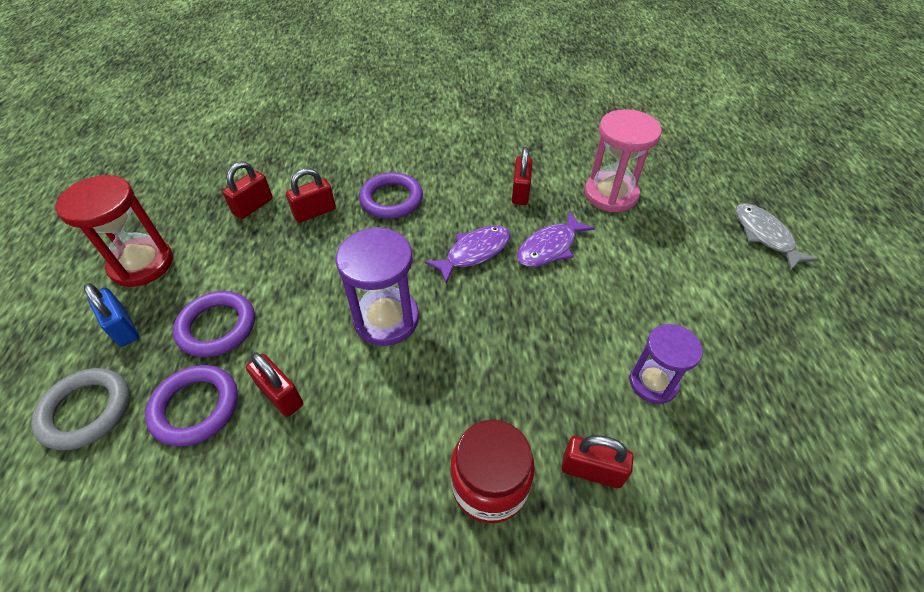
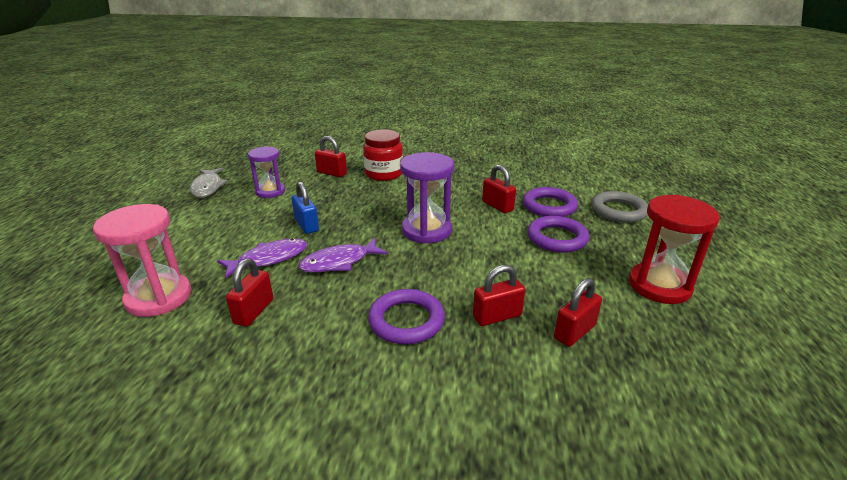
camera: 170 degrees left, 20 degrees down
(123, 328) = (633, 244): blue padlock -> blue padlock (306, 225)
(764, 236) = (75, 247): grey fish -> grey fish (208, 187)

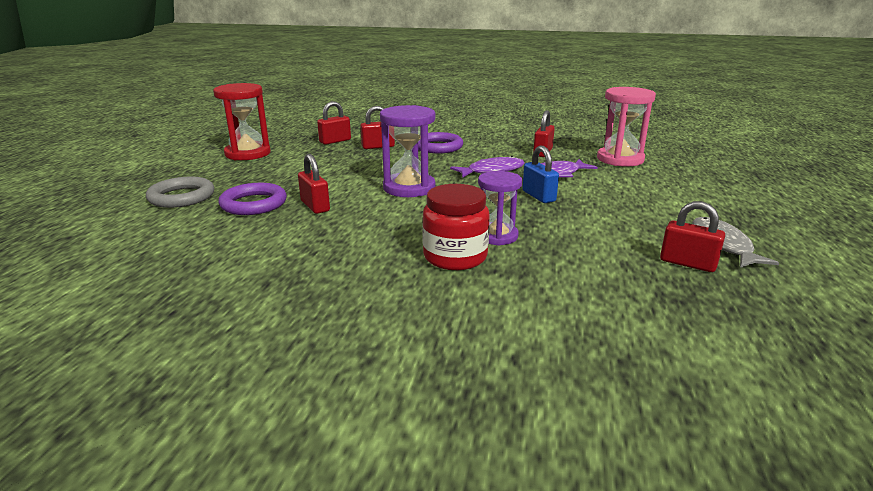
camera: 175 degrees left, 5 degrees down
(270, 191) = (618, 234): purple hourglass -> purple hourglass (497, 236)
(331, 173) = (544, 262): red padlock -> red padlock (687, 263)
(557, 238) = (285, 179): purple ring -> none

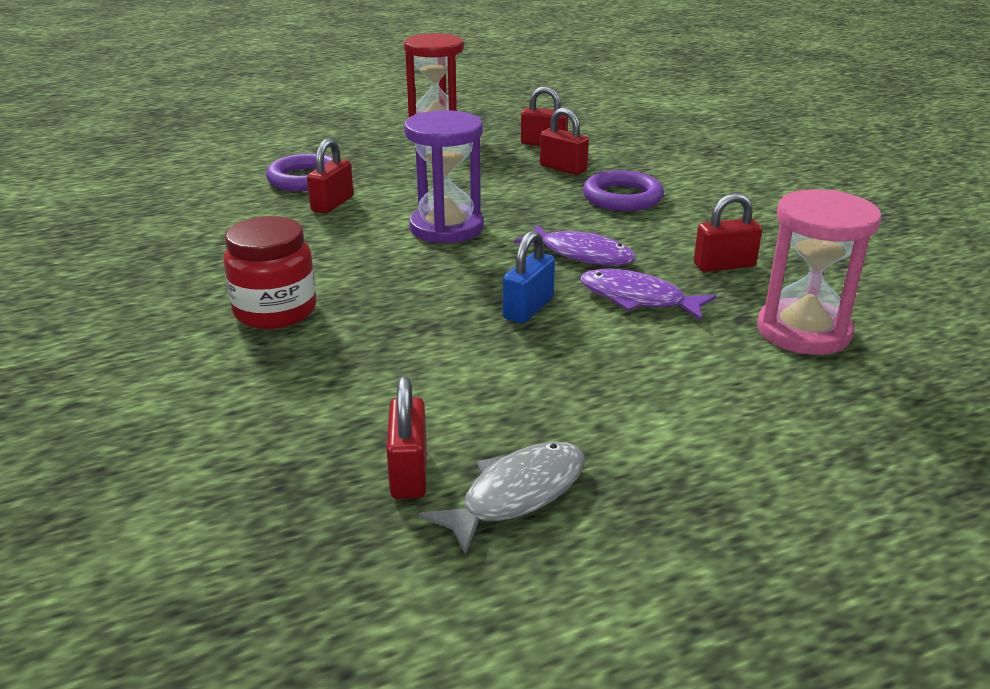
camera: 55 degrees right, 5 degrees up
(182, 197) = (287, 148): grey ring -> none
(497, 236) = (359, 318): purple hourglass -> none

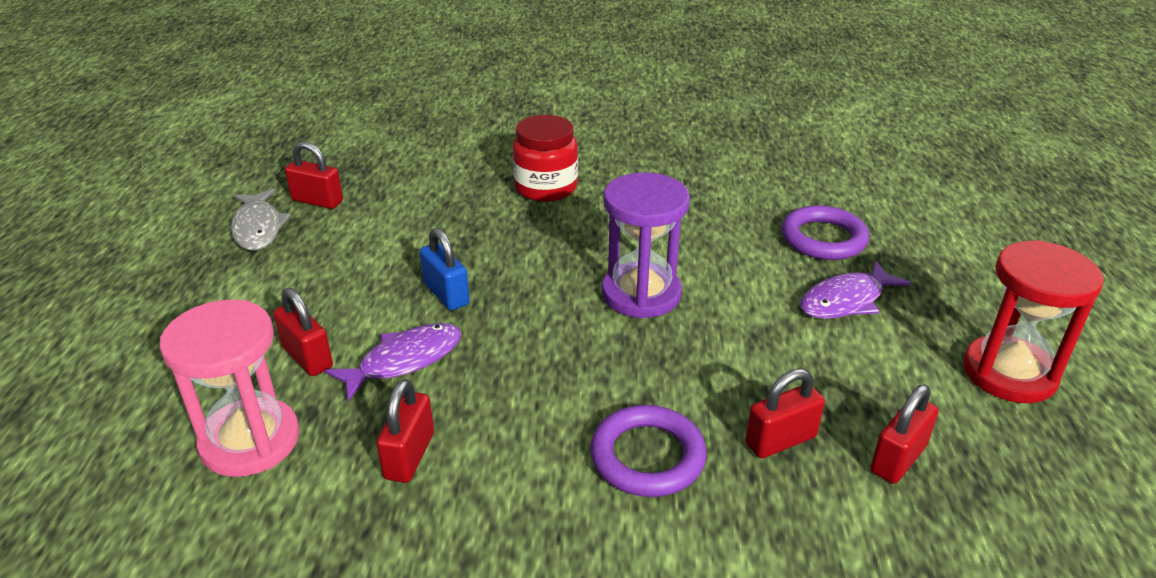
camera: 115 degrees right, 5 degrees up
(332, 204) = (742, 242): red padlock -> red padlock (307, 357)
(582, 254) = (518, 360): purple fish -> purple fish (846, 301)

